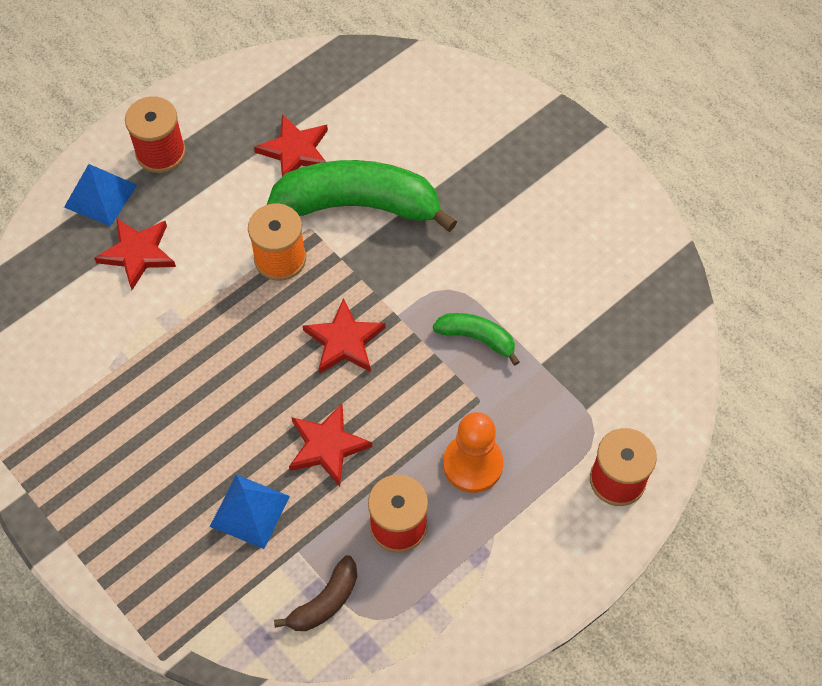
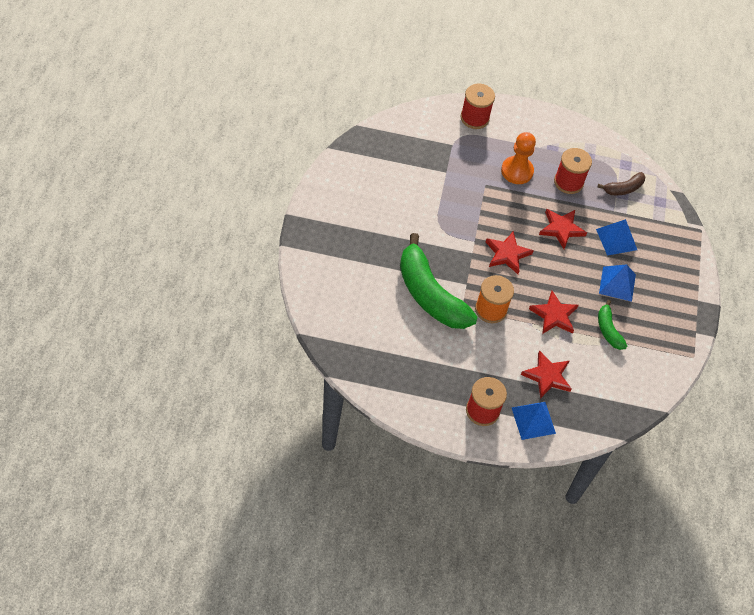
camera: 135 degrees left, 5 degrees down
(183, 449) = (617, 284): none -> blue pyramid
(295, 151) = (424, 345): red star -> red star (554, 315)
(325, 602) = (623, 188): brown banana -> brown banana turned 150 degrees clockwise
(477, 338) = (456, 202): green banana -> green banana (608, 330)

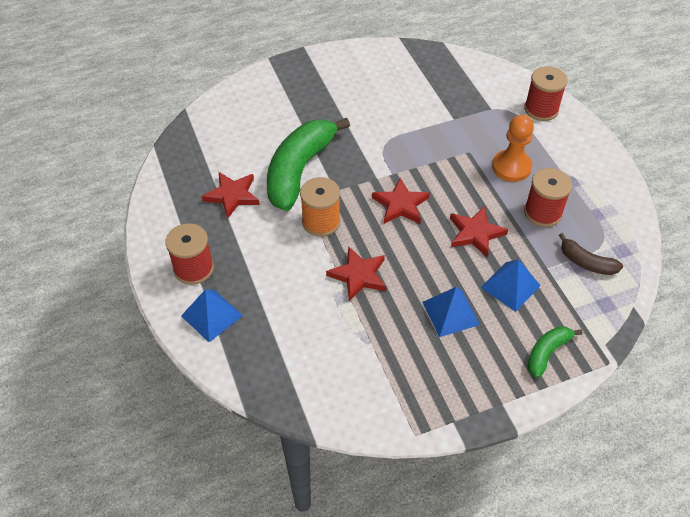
camera: 65 degrees right, 5 degrees down
(547, 376) = (276, 303): red star -> red star (232, 196)
(608, 330) = (381, 331): green banana -> green banana (547, 352)

